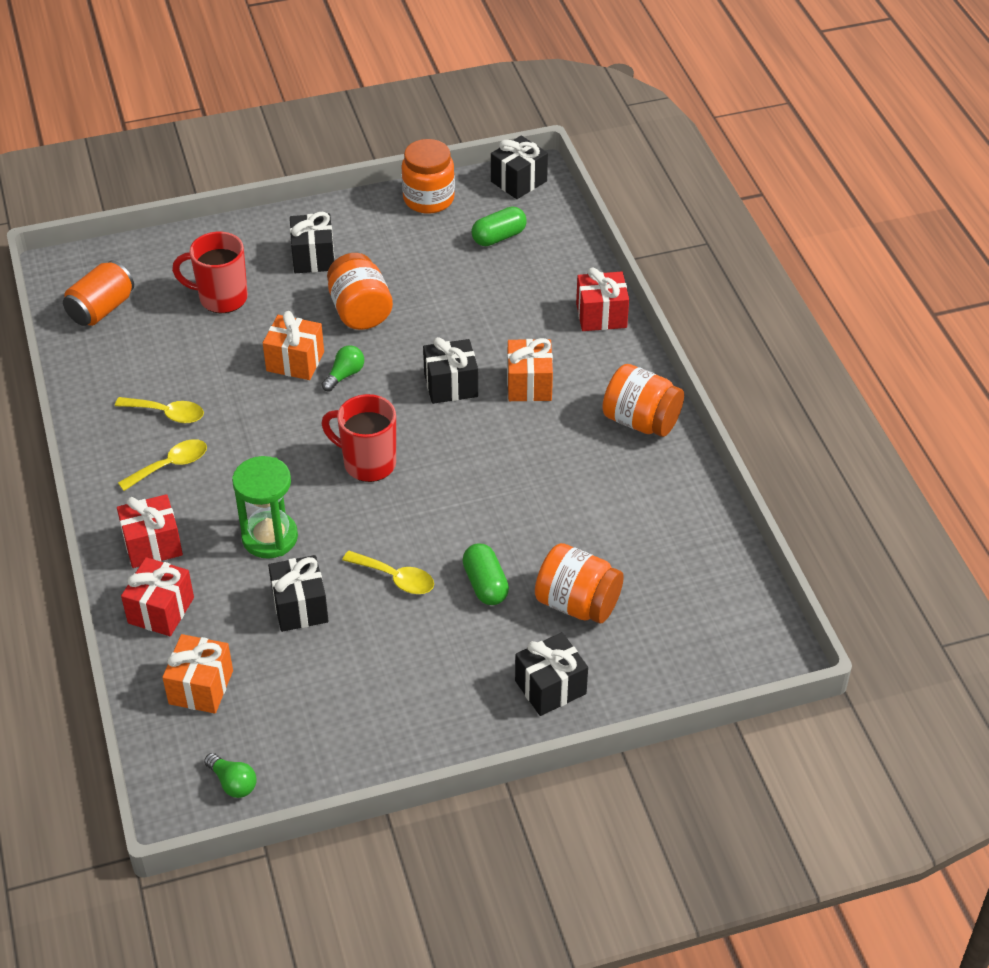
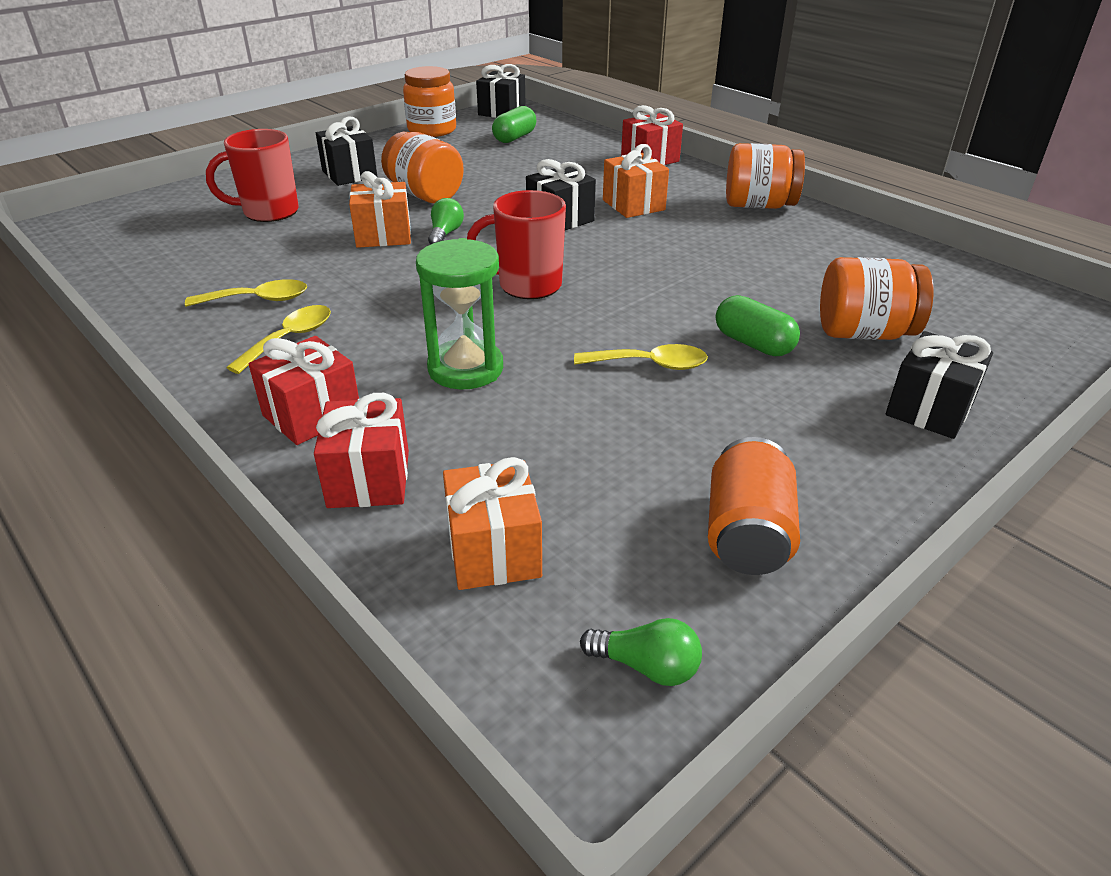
camera: 25 degrees left, 10 degrees down
(101, 309) = (129, 243): orange can -> orange can (747, 534)
(300, 607) = (560, 421): black gift -> none

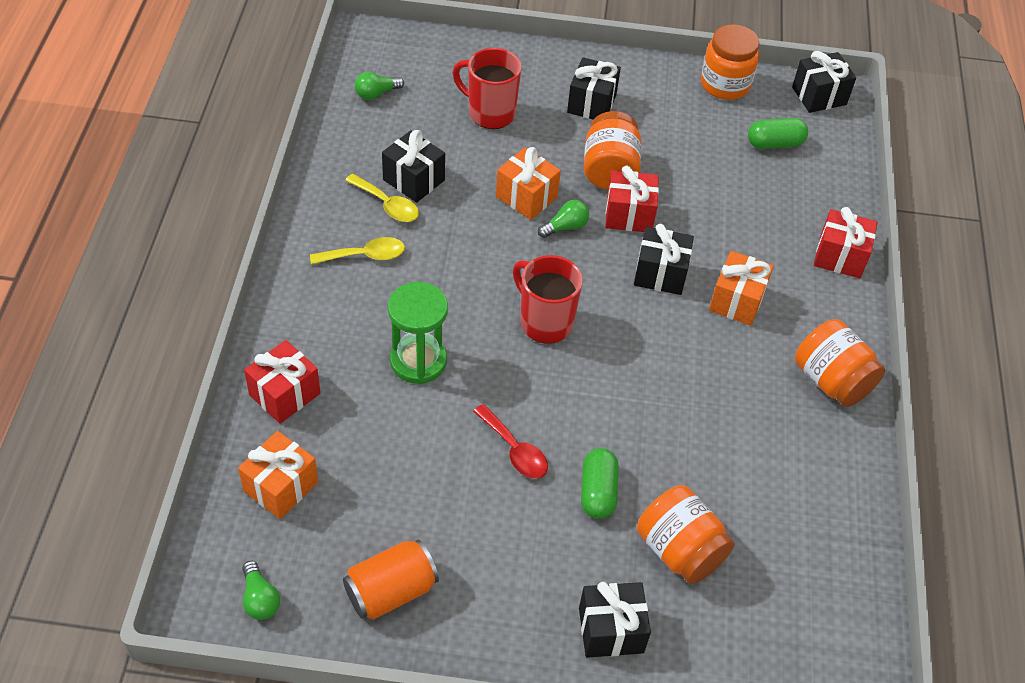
camera: 45 degrees right, 15 degrees up
(131, 248) = (376, 93): none -> green light bulb
(260, 274) = (413, 180): none -> black gift
(312, 415) = (310, 327): red gift -> red gift (629, 215)
(650, 364) = (514, 450): yellow spoon -> red spoon

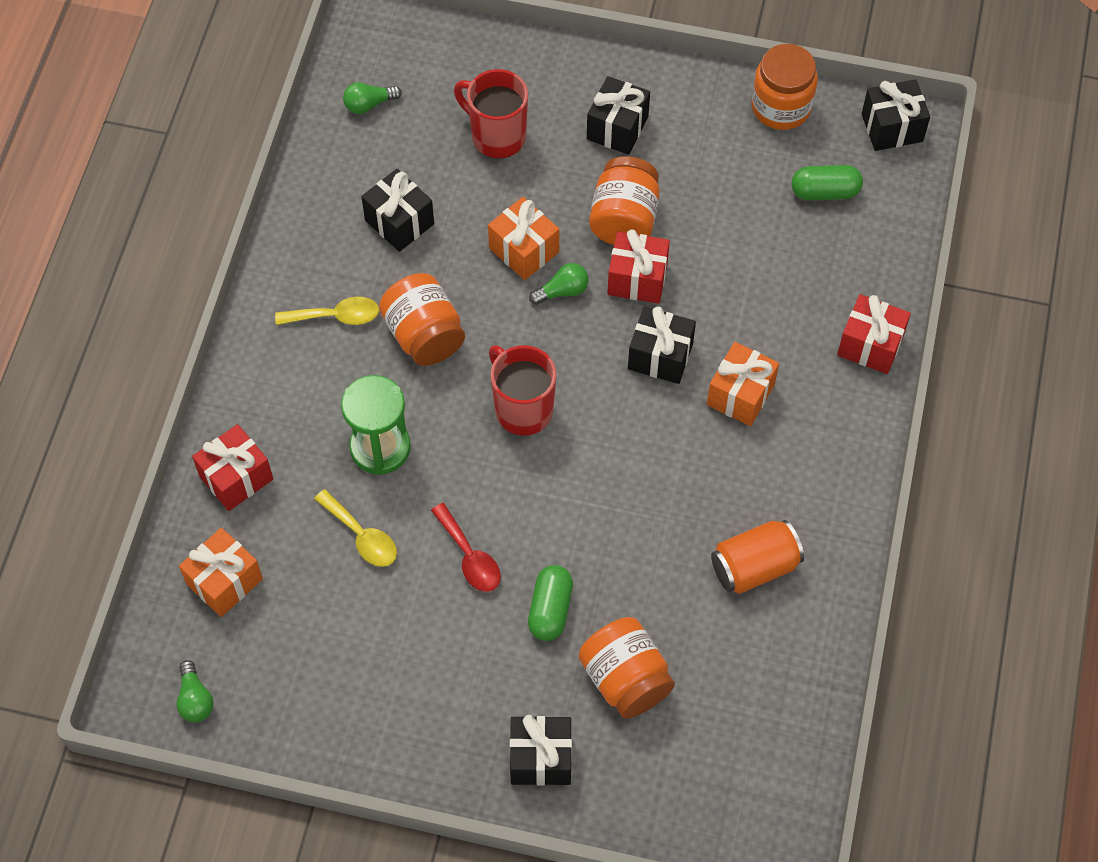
camera: 10 degrees right, 10 degrees up
(387, 205) = (366, 253): yellow spoon -> yellow spoon (362, 536)
(391, 591) = (325, 701): orange can -> orange can (754, 567)
(831, 380) = (827, 498): orange jar -> orange jar (424, 335)

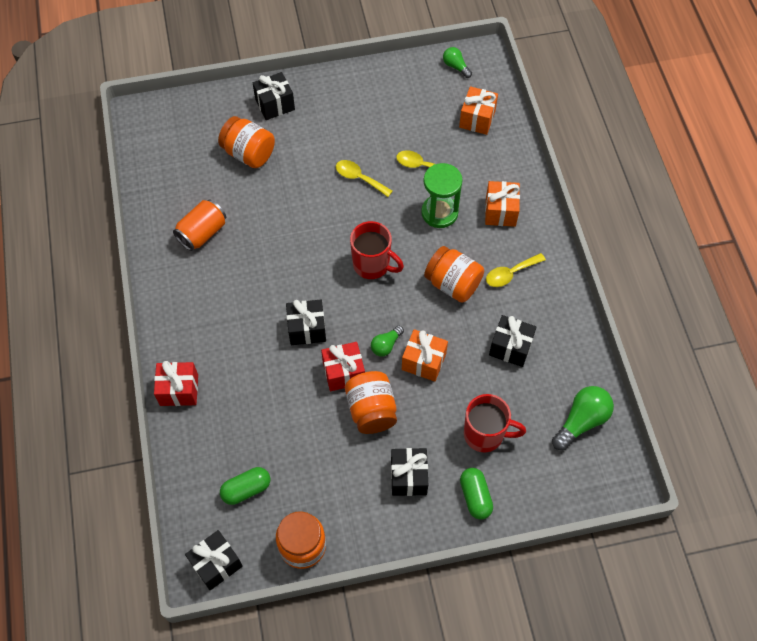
camera: 155 degrees right, 0 degrees up
(236, 478) = (505, 167): red gift -> none
(369, 104) = (581, 421): green light bulb -> green light bulb, size x1.73
(469, 557) = (359, 178): red spoon -> yellow spoon
(550, 609) = (303, 170): green capsule -> green capsule (475, 497)
(740, 394) = (248, 325): orange gift -> orange gift (500, 211)

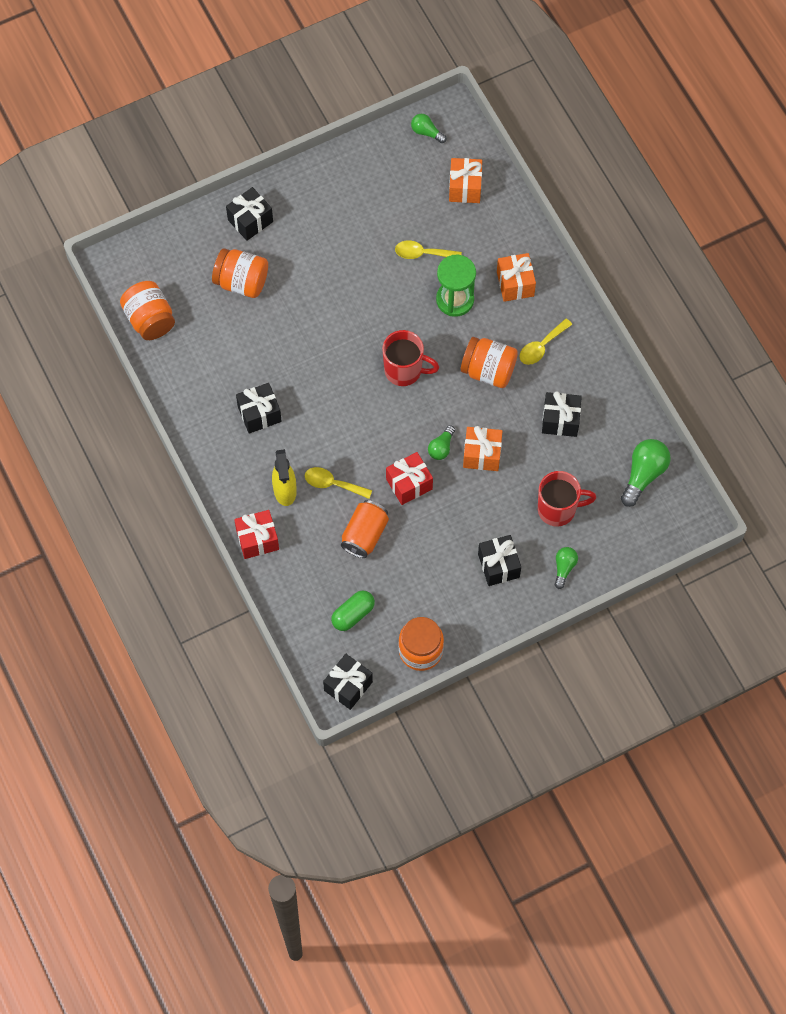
camera: 15 degrees left, 5 degrees up
(202, 233) = (224, 378): orange can -> orange can (364, 535)
(222, 350) = (285, 491): none -> yellow spray bottle
(307, 329) = (360, 450): black gift -> black gift (259, 414)
(359, 178) = (363, 282): yellow spoon -> yellow spoon (332, 484)
(371, 410) = (446, 513): orange jar -> orange jar (150, 319)
(475, 497) = (564, 568): green capsule -> green light bulb

